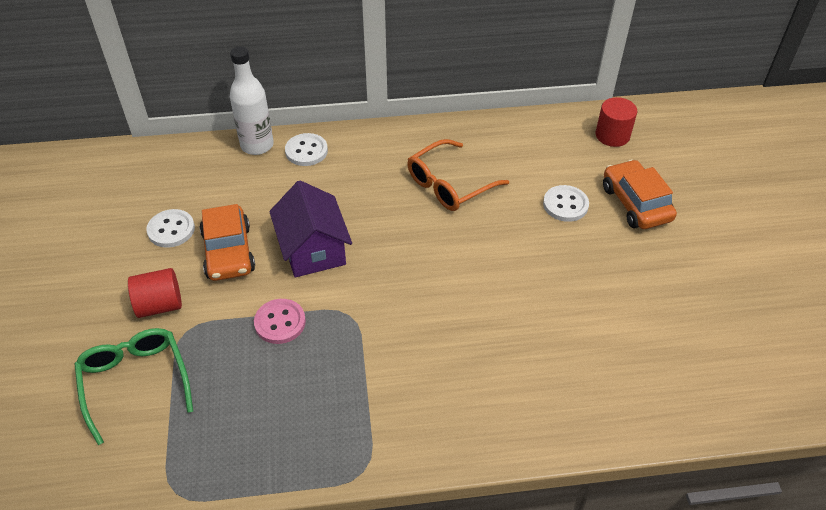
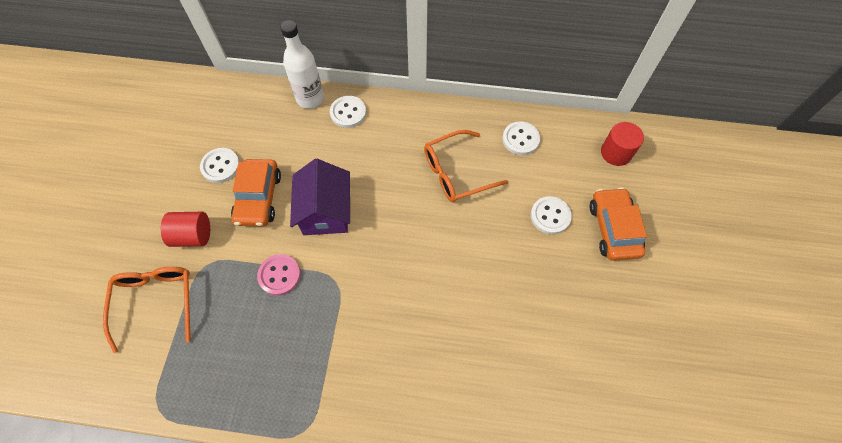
camera: 15 degrees right, 15 degrees up
(135, 381) = (156, 302): green glasses -> orange glasses
(508, 141) = (520, 139): none -> white button

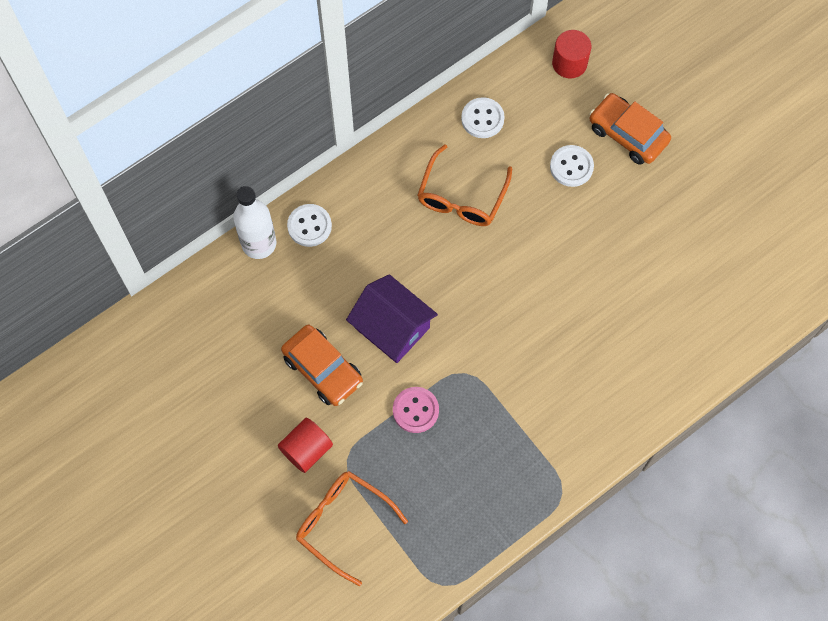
camera: 45 degrees left, 5 degrees up
(220, 166) = (255, 375): white button -> none

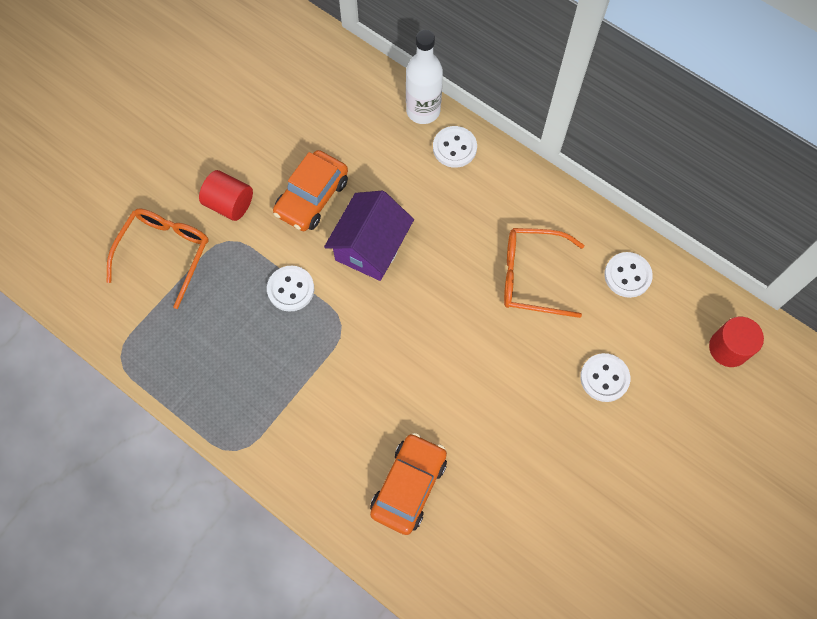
camera: 75 degrees right, 0 degrees up
(415, 410) = (291, 289): pink button -> white button
(627, 134) = (665, 429): orange car -> orange car (408, 486)

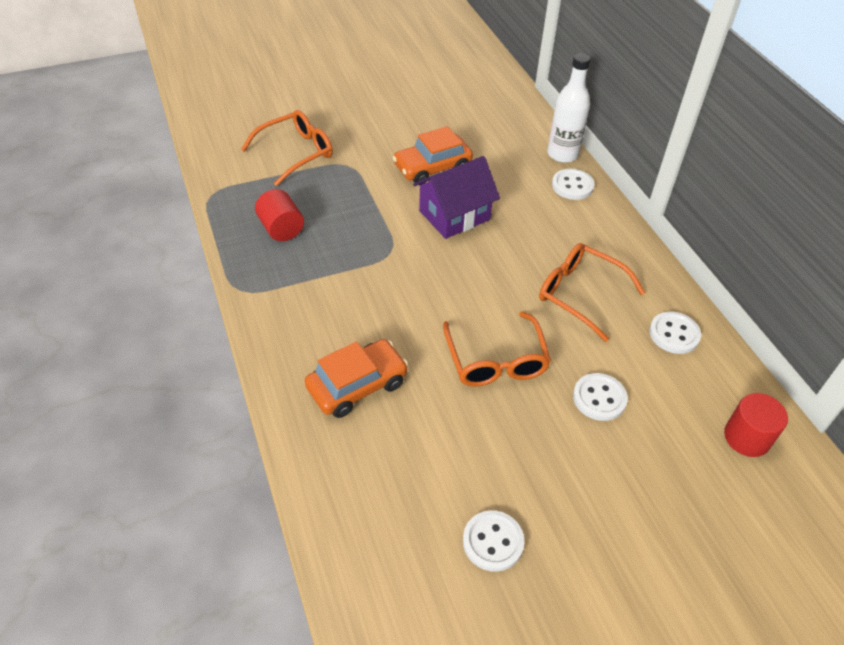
camera: 30 degrees right, 20 degrees down
(229, 204) = (367, 146): red cylinder -> red cylinder (281, 229)
(291, 289) = (369, 212): white button -> white button (493, 542)
(504, 390) = (496, 361): none -> orange glasses

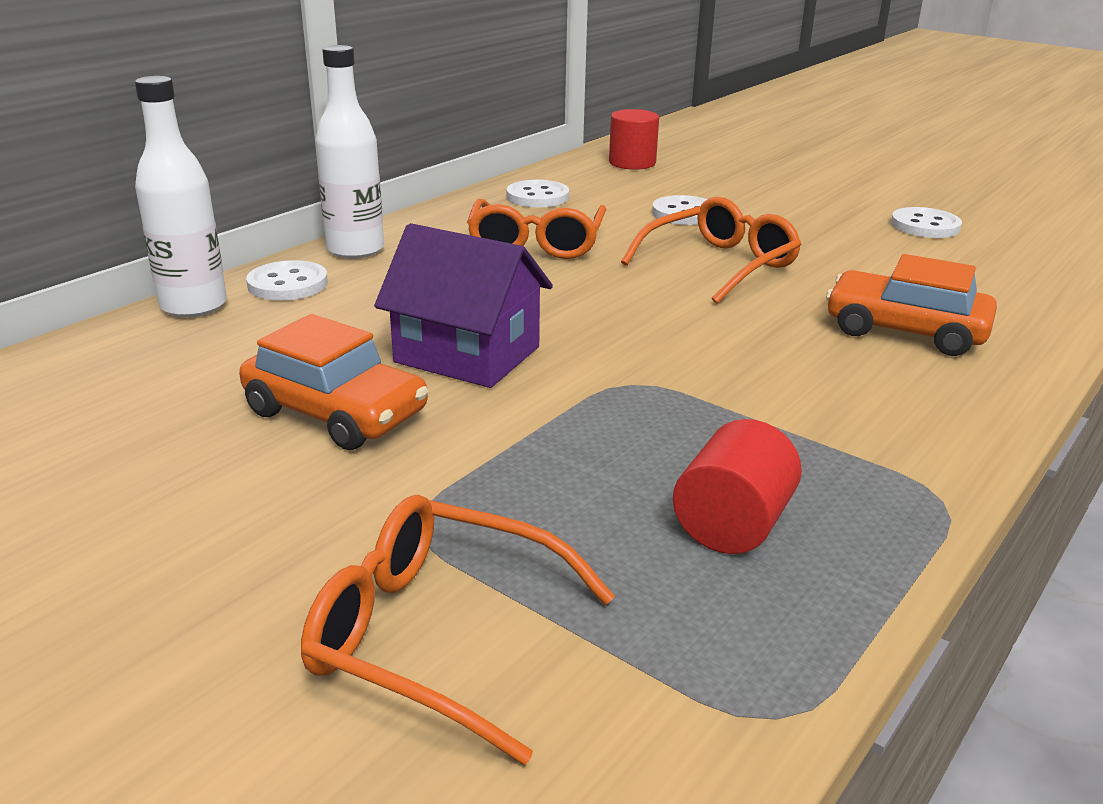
camera: 120 degrees left, 20 degrees down
(609, 220) = (355, 250): none -> white bottle

